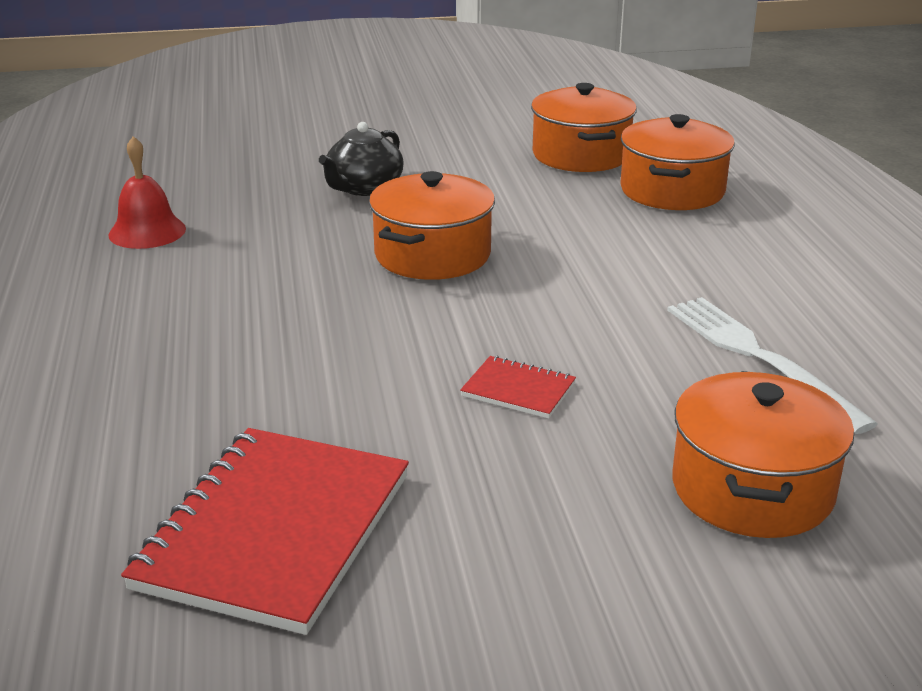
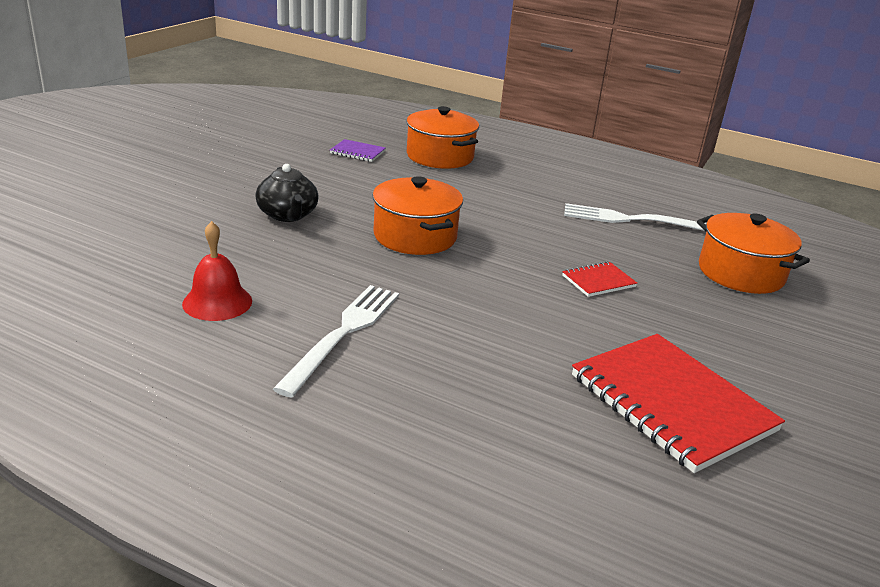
camera: 55 degrees left, 0 degrees up
(168, 301) = (343, 334): none -> white fork
(581, 155) = (357, 152): orange pot -> purple notebook

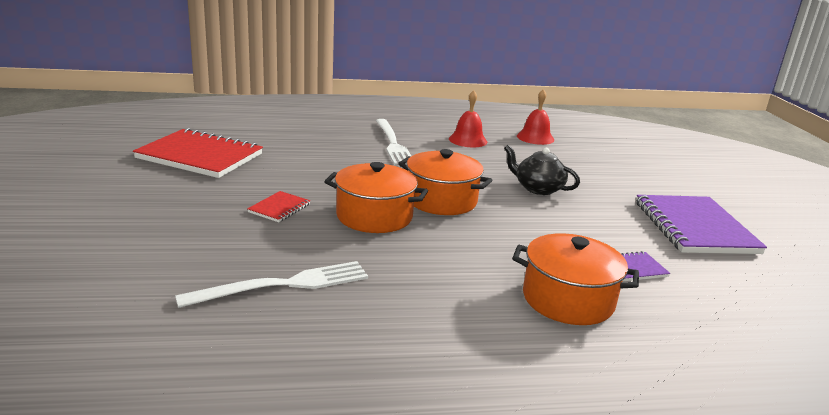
camera: 145 degrees right, 5 degrees down
(106, 273) = (535, 137): none -> red bell
(235, 151) = (694, 227): none -> purple notebook
(740, 273) = (150, 255): orange pot -> orange pot (374, 216)

